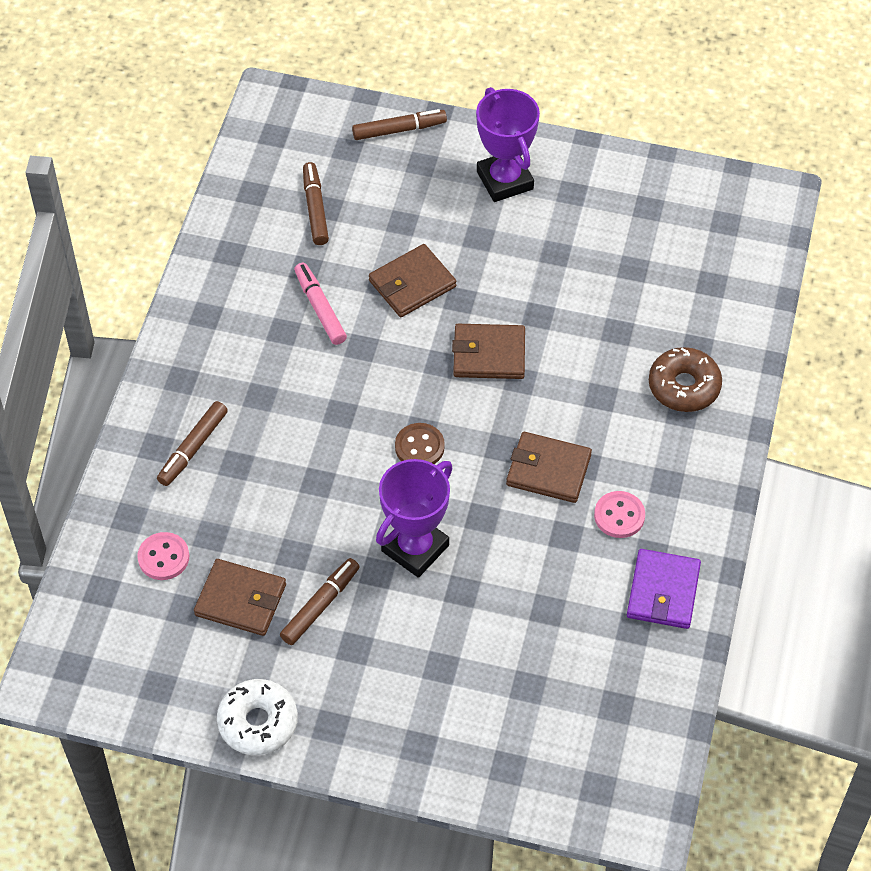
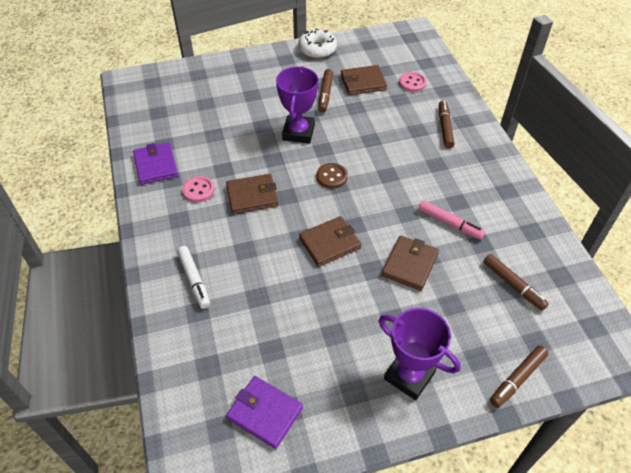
camera: 150 degrees right, 5 degrees down
(673, 215) = (265, 413): none -> purple wallet
(684, 386) = (194, 280): brown donut -> white marker

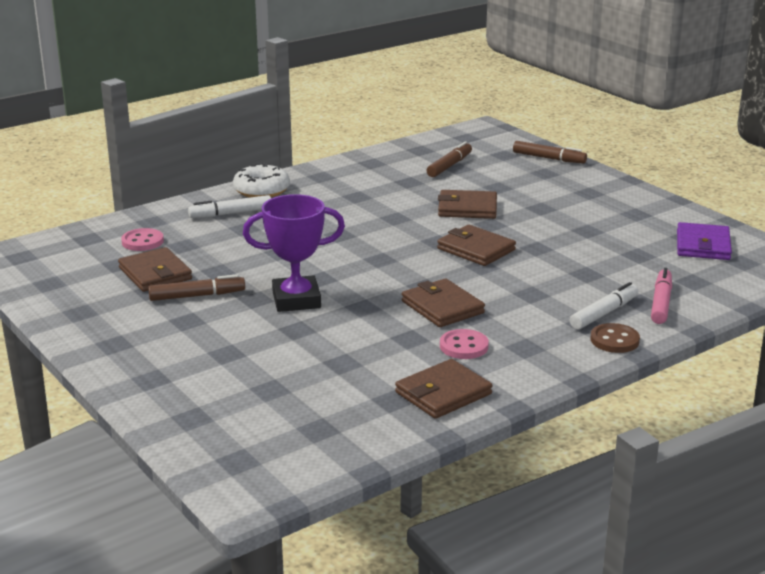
camera: 110 degrees left, 25 degrees down
(156, 165) = (443, 393): purple wallet -> brown wallet
(317, 49) = (76, 322): white donut -> white donut (261, 190)
(332, 177) = (368, 264): brown button -> brown button (614, 340)
(409, 375) = (593, 195): purple trophy -> none
(445, 127) = (230, 213): brown marker -> white marker
(450, 223) = (393, 196): pink marker -> pink marker (661, 303)

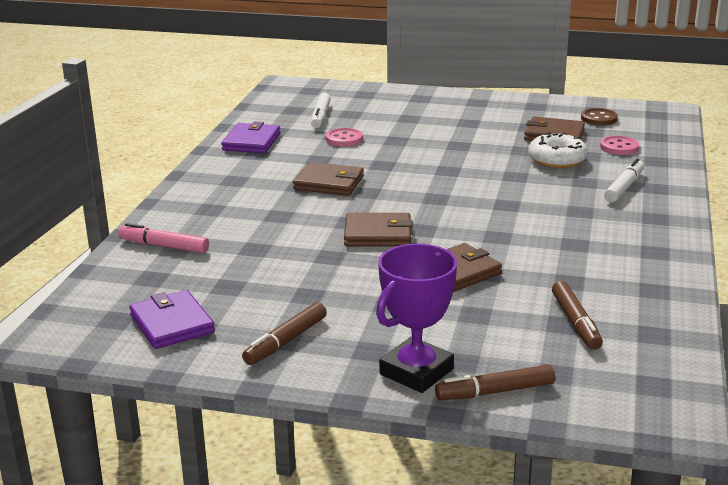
camera: 140 degrees right, 0 degrees up
(197, 296) = (496, 134): brown marker -> brown marker (285, 341)
(261, 190) = (659, 215): white donut -> white donut (557, 160)
(296, 300) = (432, 153): purple trophy -> purple trophy (416, 372)
(443, 393) = (251, 142): brown wallet -> purple wallet
(464, 346) = (276, 166): pink button -> pink button (344, 139)
(604, 313) = (203, 221): white marker -> white marker (320, 116)
(614, 340) = (175, 205): brown button -> brown button (599, 119)
(661, 303) = (164, 246): pink marker -> pink marker turned 135 degrees clockwise

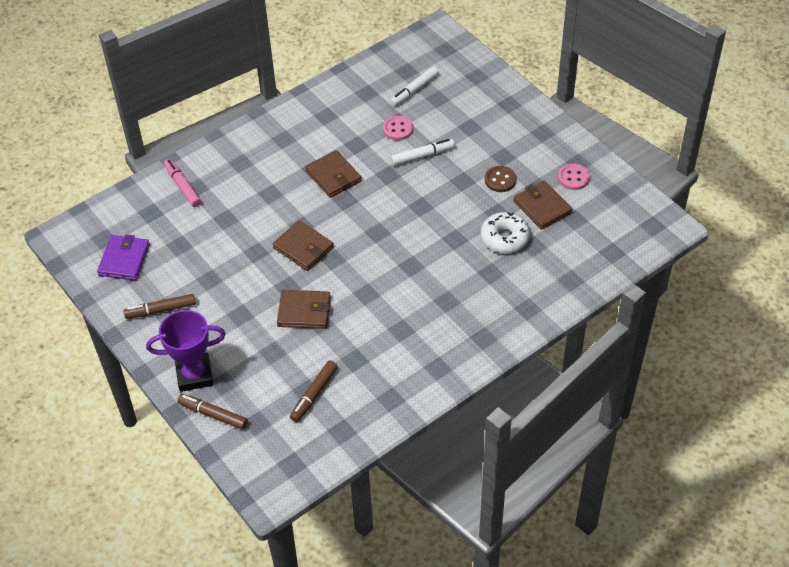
camera: 40 degrees right, 25 degrees up
(251, 142) = (337, 98): purple wallet -> none
(599, 119) = (601, 206): brown button -> brown button (500, 180)
(619, 147) = (567, 249): pink button -> pink button (573, 178)
(624, 187) = (507, 295): white marker -> white marker (422, 156)

